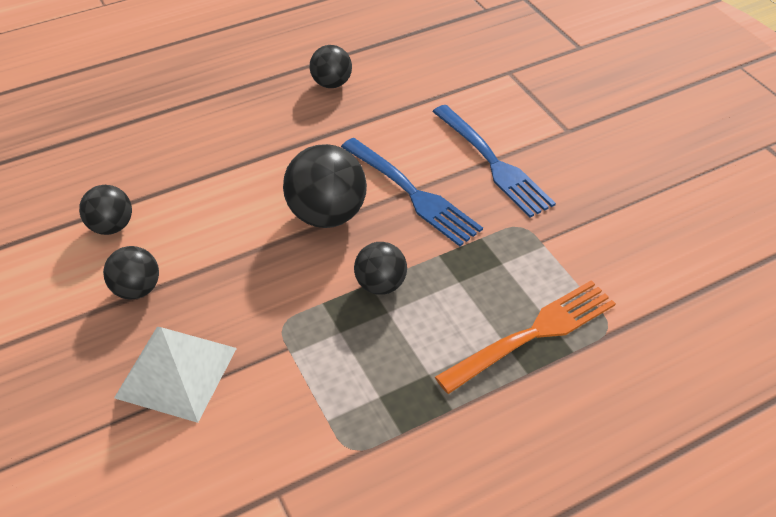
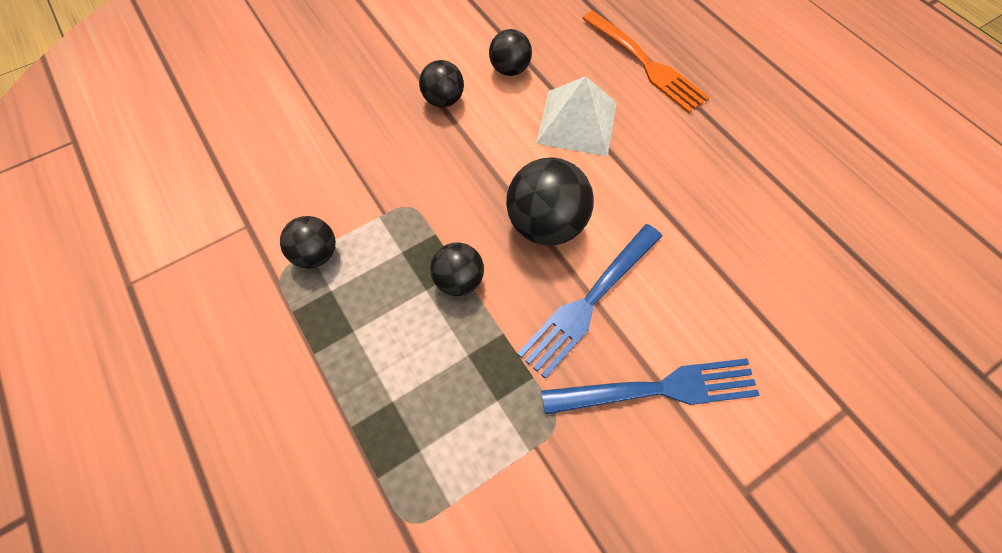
camera: 85 degrees right, 15 degrees up
(176, 372) = (361, 141): white pyramid -> white pyramid (577, 122)
(331, 83) = (751, 205): black ball -> black ball (316, 254)
(492, 163) = (658, 389): blue fork -> blue fork turned 150 degrees counterclockwise
(533, 334) = (399, 433): orange fork -> orange fork (645, 64)

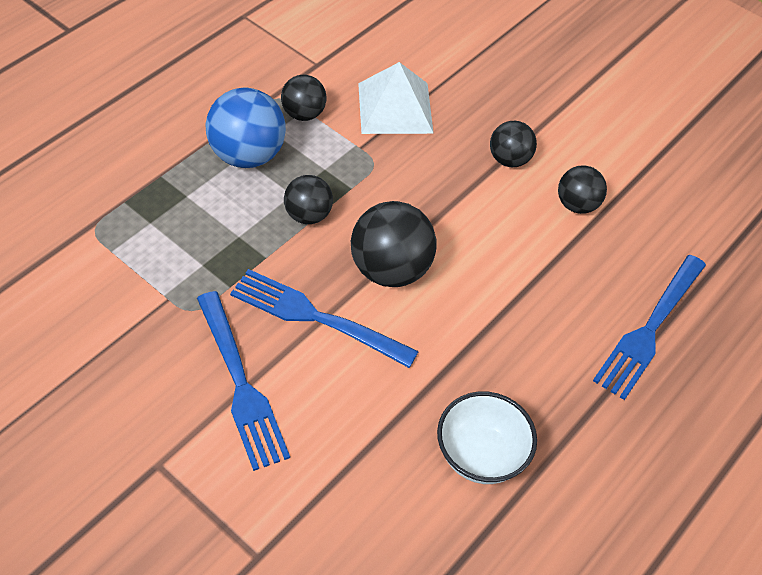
camera: 70 degrees right, 10 degrees down
(355, 323) = (247, 155): none -> blue ball
(577, 122) = (530, 275): white pyramid -> white pyramid (395, 108)
(645, 64) = (650, 329): orange fork -> blue fork
(752, 207) = (481, 455): none -> white bowl

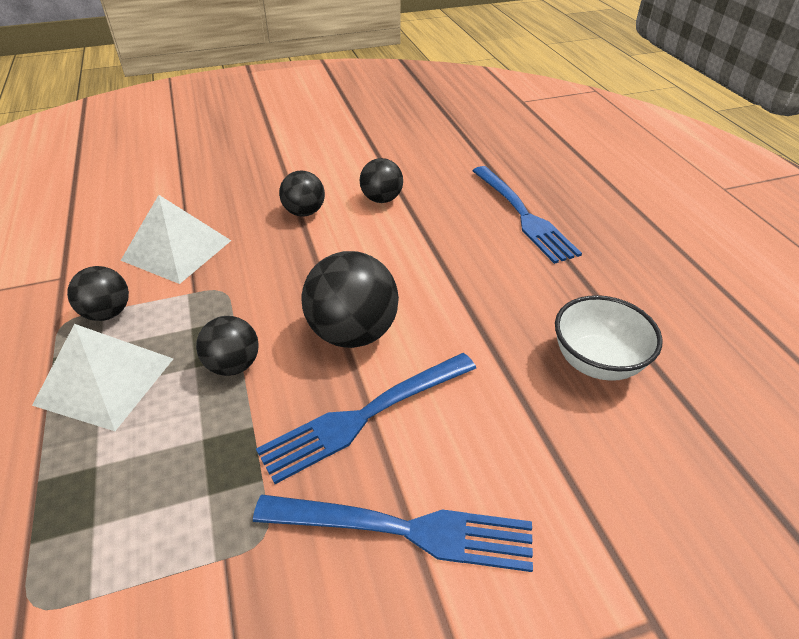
camera: 55 degrees left, 10 degrees down
(247, 155) = (105, 381): blue ball -> white pyramid

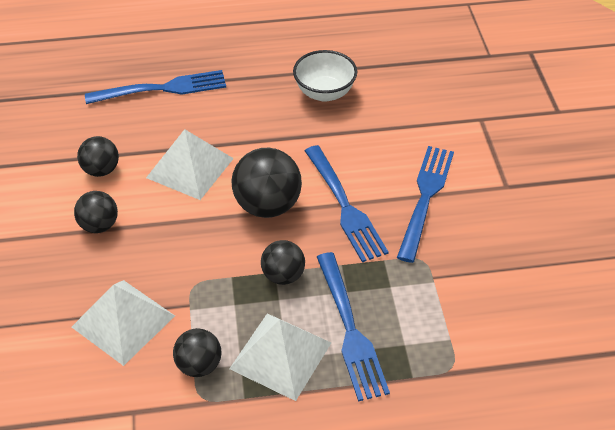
camera: 80 degrees left, 5 degrees up
(133, 450) = (350, 329): none -> blue fork
(402, 257) = (190, 168): none -> white pyramid

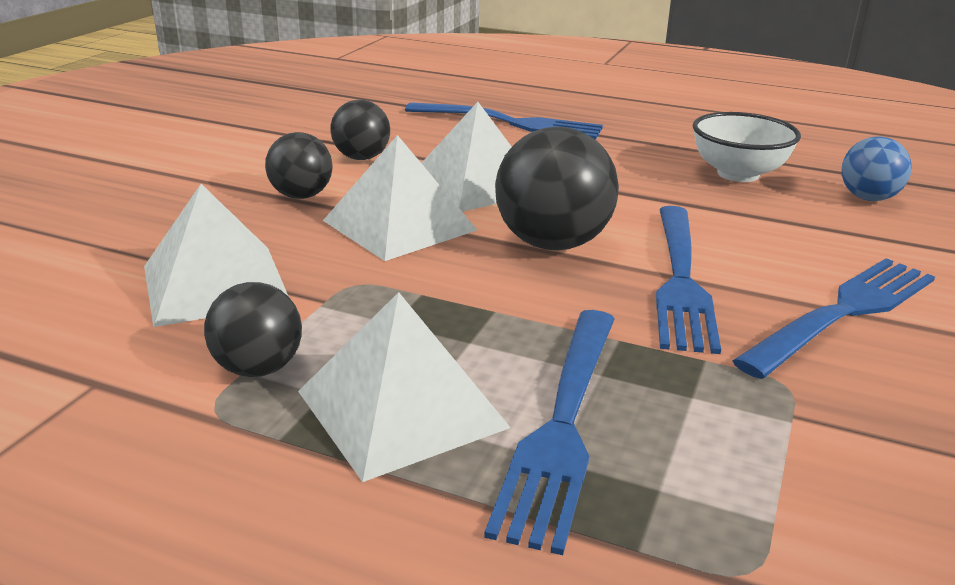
camera: 30 degrees right, 20 degrees down
(177, 226) = (399, 225): none -> white pyramid
(283, 275) = (504, 318): black ball -> none
(399, 89) = (868, 198): none -> blue ball

